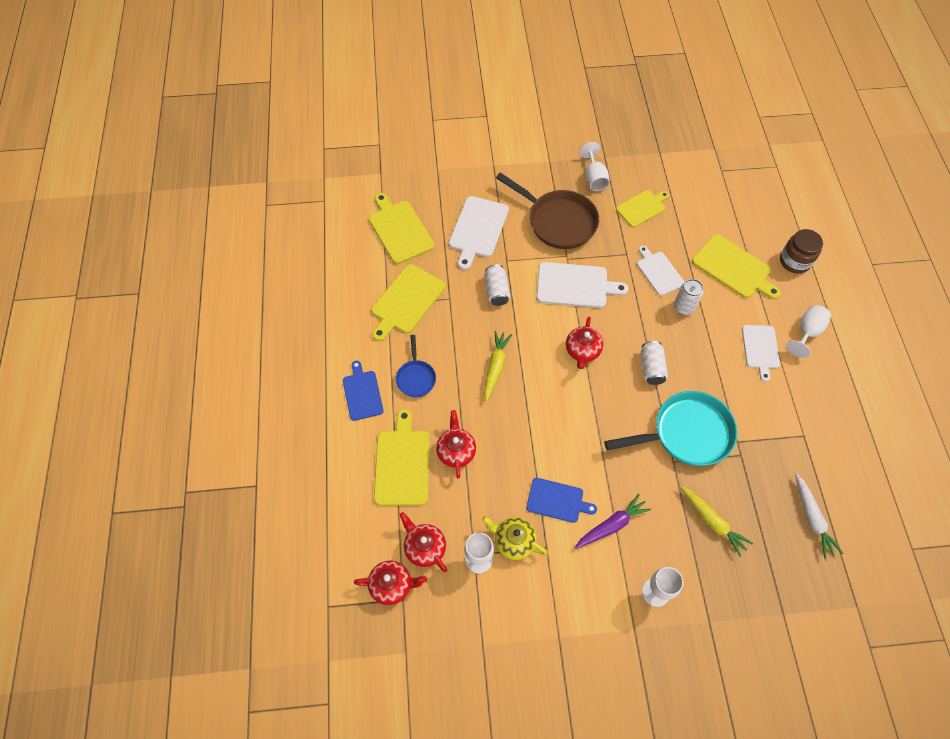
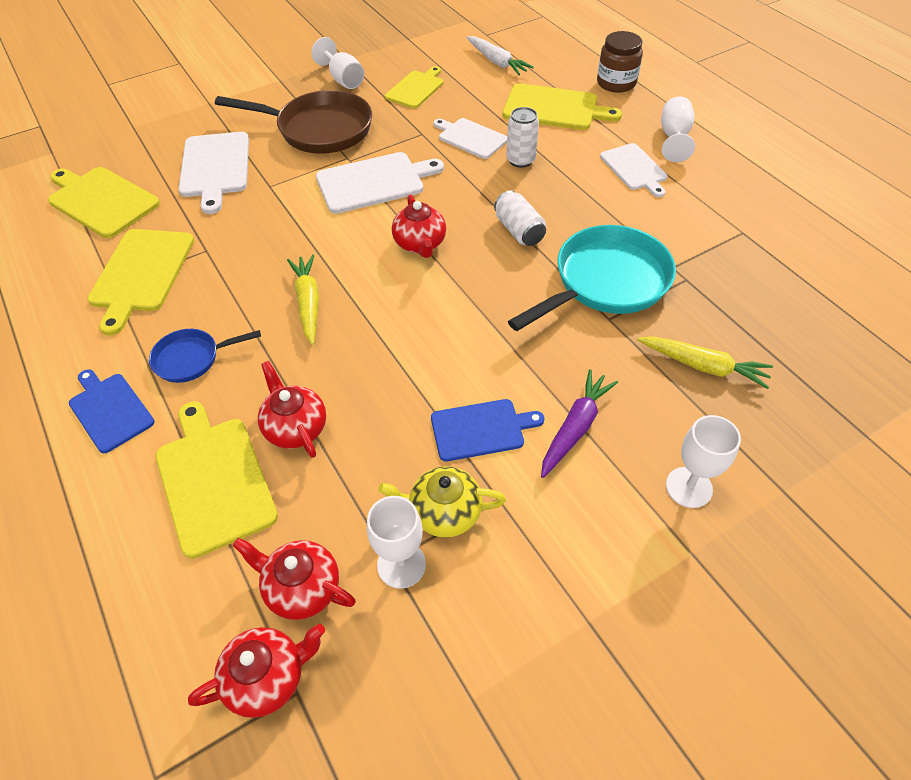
camera: 25 degrees left, 10 degrees down
(416, 378) = (191, 358): blue pan -> blue pan turned 105 degrees clockwise
(496, 291) = (270, 220): white can -> none
(812, 518) = (816, 312): white carrot -> white carrot (497, 62)

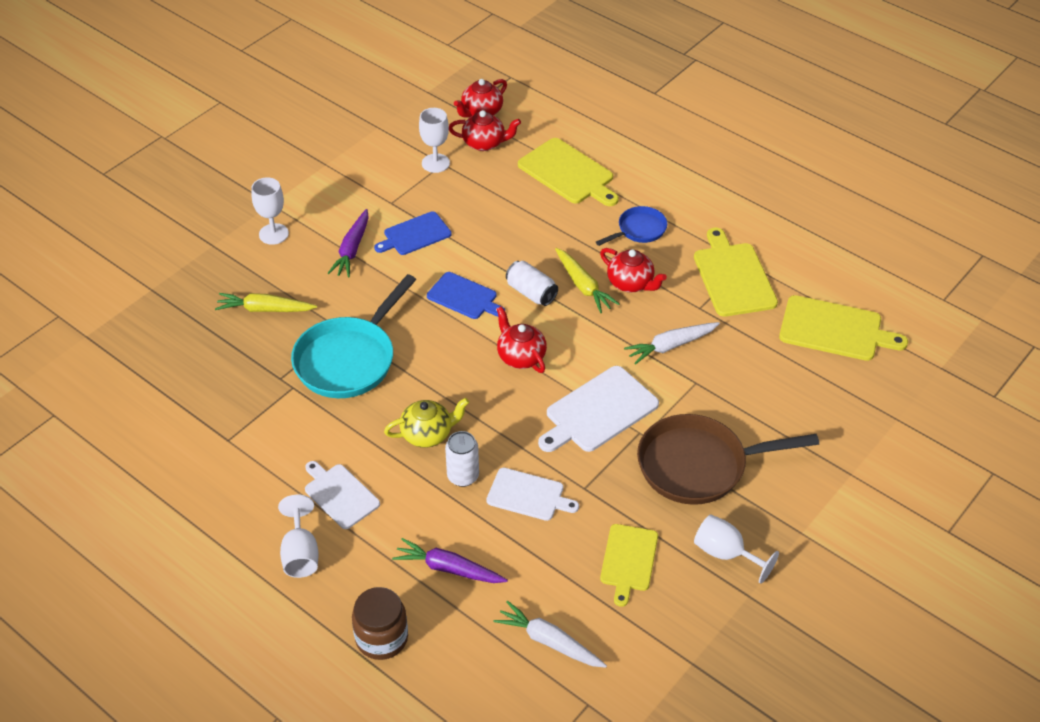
camera: 160 degrees right, 5 degrees down
(110, 410) = (665, 190): blue cutting board -> blue cutting board (464, 297)
(215, 167) = (765, 390): white cutting board -> none
(266, 221) = (671, 346): none -> white carrot
(295, 428) = (537, 208): red teapot -> red teapot (631, 283)
(444, 512) = (421, 189): yellow teapot -> yellow teapot (427, 434)
(519, 230) = (437, 391): white can -> white can (531, 293)
(554, 108) = (449, 568): yellow cutting board -> purple carrot

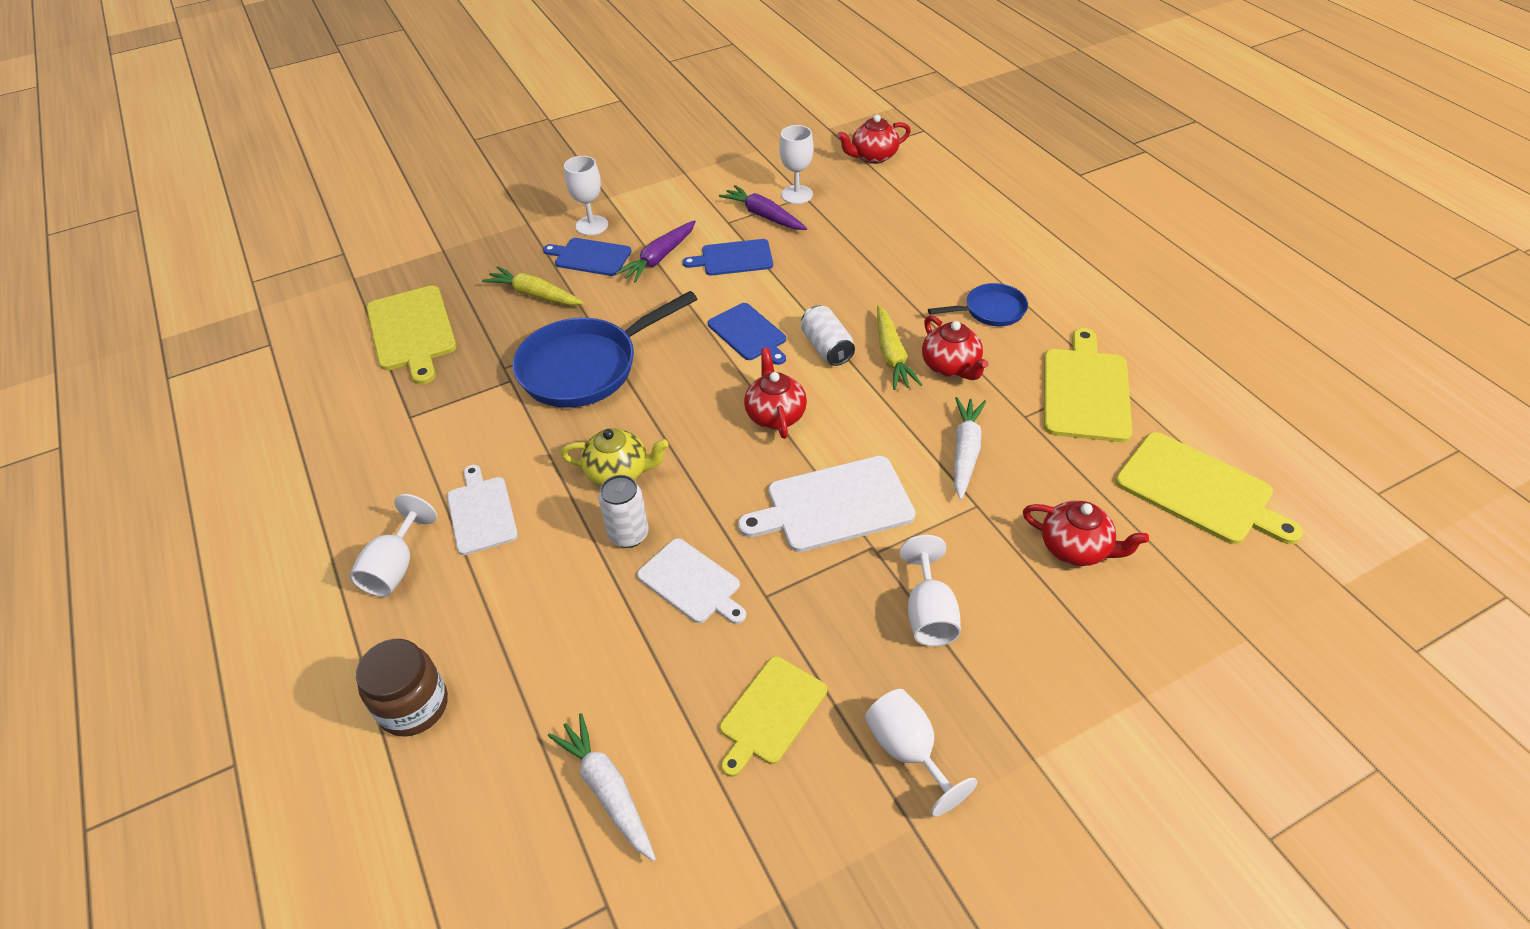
camera: 25 degrees right, 0 degrees up
(291, 263) = (590, 257): none -> blue cutting board
(348, 359) = (586, 367): turquoise pan -> blue pan
(449, 568) = (544, 644): purple carrot -> purple carrot (764, 216)
(484, 143) = (860, 186): red teapot -> red teapot (1076, 548)
(568, 173) = (937, 234): yellow cutting board -> yellow cutting board (412, 331)
(671, 346) = (965, 452): white carrot -> white carrot turned 105 degrees clockwise
(699, 465) = (929, 614): brown pan -> white goblet

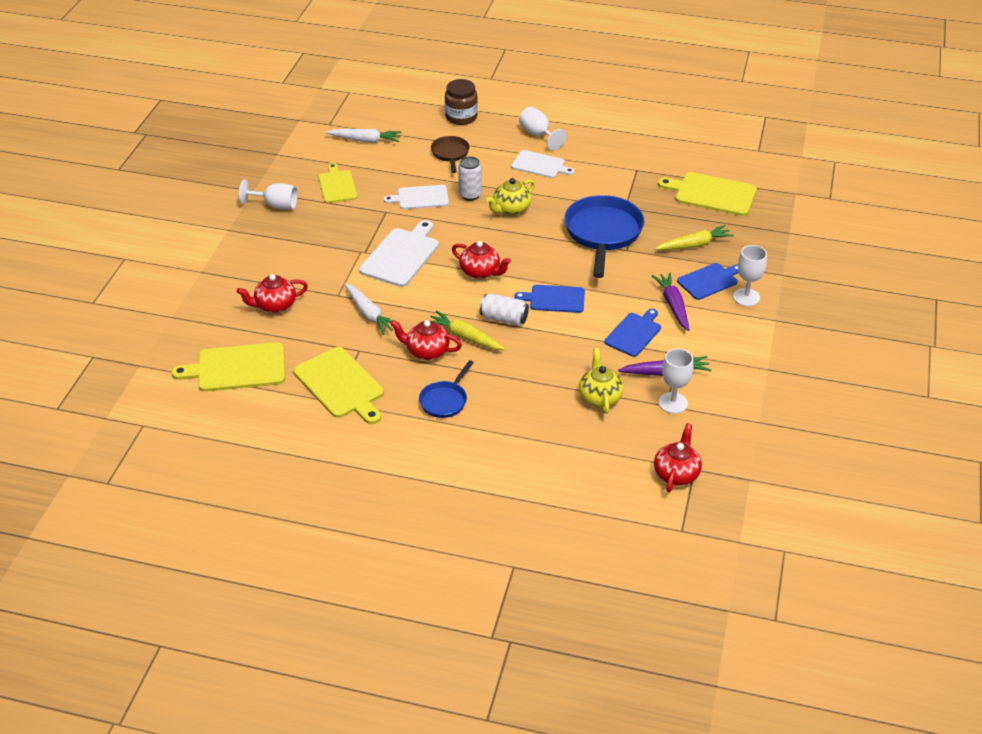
camera: 130 degrees right, 5 degrees down
(543, 635) = (450, 154): none -> brown pan
(847, 231) = (600, 397): none -> yellow teapot
(929, 614) = (313, 245): white goblet -> none

